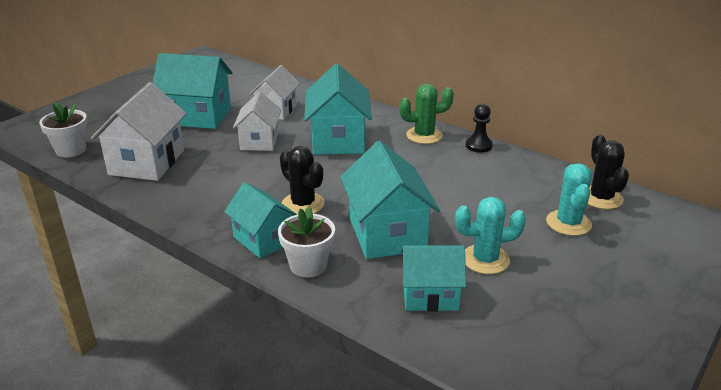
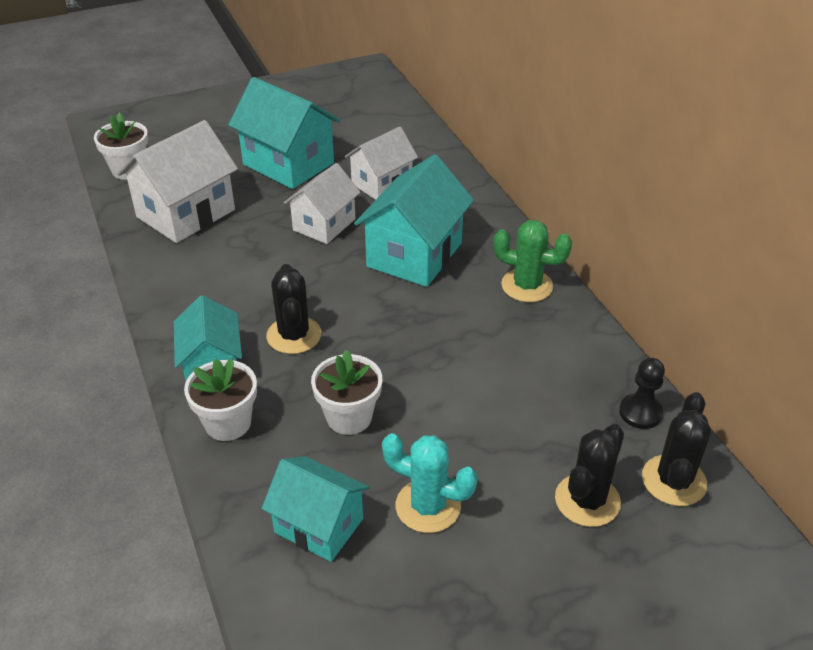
camera: 30 degrees right, 10 degrees up
(387, 233) = (349, 417): turquoise house -> white flower pot
(478, 146) = (584, 328): black pawn -> black pawn (640, 412)
(568, 223) = (587, 500): turquoise cactus -> black cactus

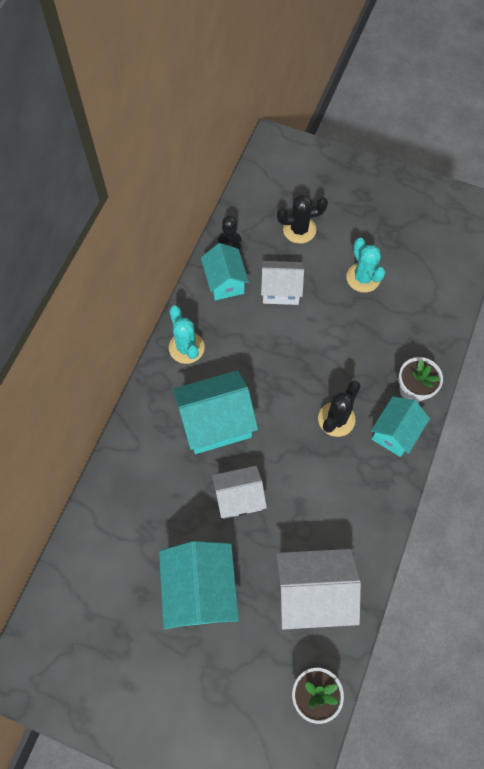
camera: 135 degrees left, 25 degrees up
(319, 525) = (414, 305): turquoise house -> turquoise house (225, 282)
(349, 417) = (355, 346): white flower pot -> none
(382, 183) = (165, 506): white house -> white house (280, 290)
(527, 286) = (186, 348): green cactus -> turquoise cactus
(673, 480) = (257, 209): black cactus -> none

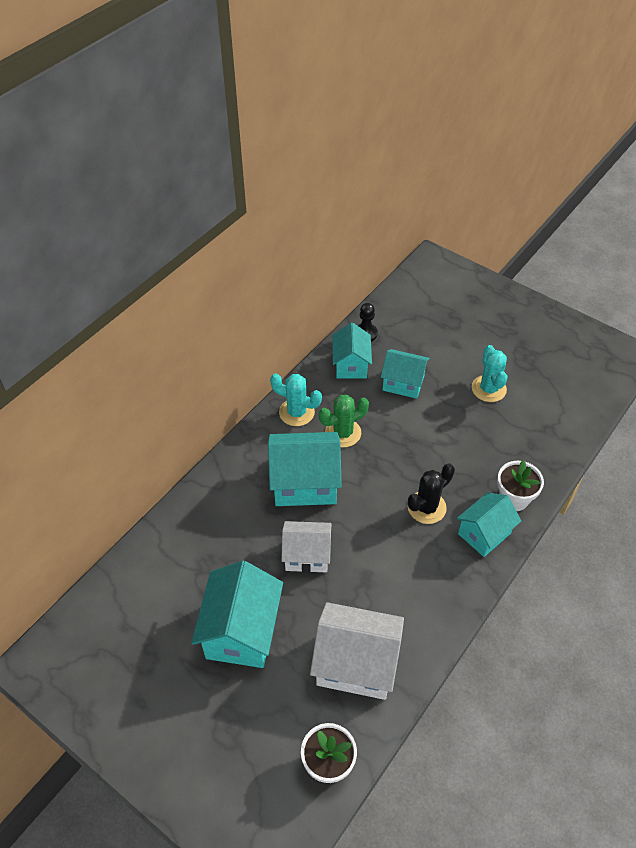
camera: 15 degrees right, 15 degrees down
(186, 348) = (296, 412): turquoise cactus -> turquoise cactus turned 60 degrees counterclockwise
(237, 359) = (343, 433): none -> green cactus
(280, 290) = (403, 383): white house -> turquoise house
(299, 229) = (436, 336): black cactus -> none

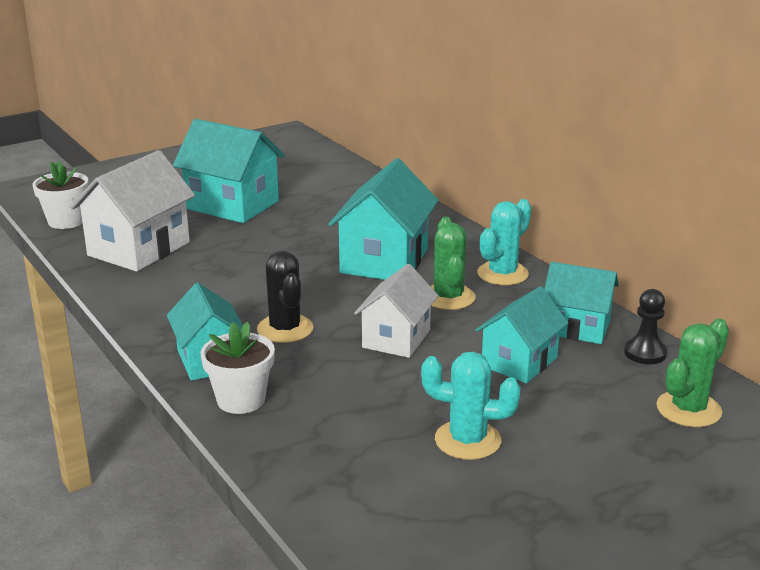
camera: 110 degrees right, 25 degrees down
(307, 555) = (285, 246): white house -> white house (396, 338)
(412, 313) = (688, 409): none -> green cactus

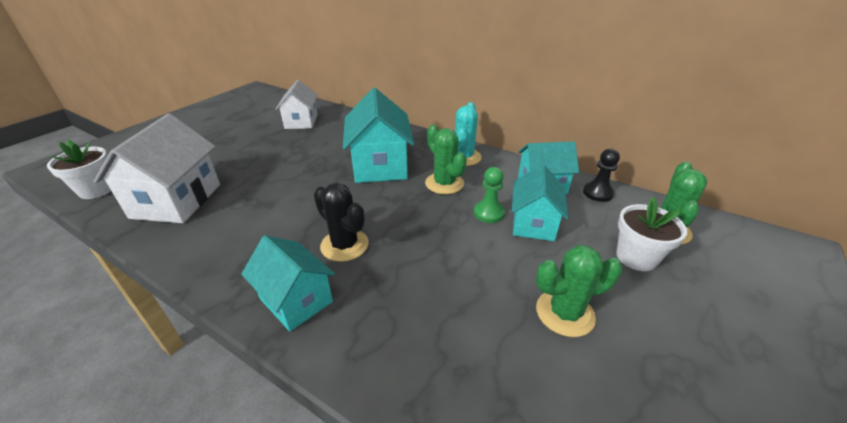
camera: 25 degrees left, 10 degrees up
(232, 205) = (241, 146): turquoise house -> none
(241, 400) = (351, 339): white flower pot -> white flower pot (636, 257)
(396, 338) = (435, 229): white house -> white house (301, 122)
(467, 440) = (565, 313): turquoise cactus -> green cactus
(474, 339) = (488, 213): none -> green pawn

